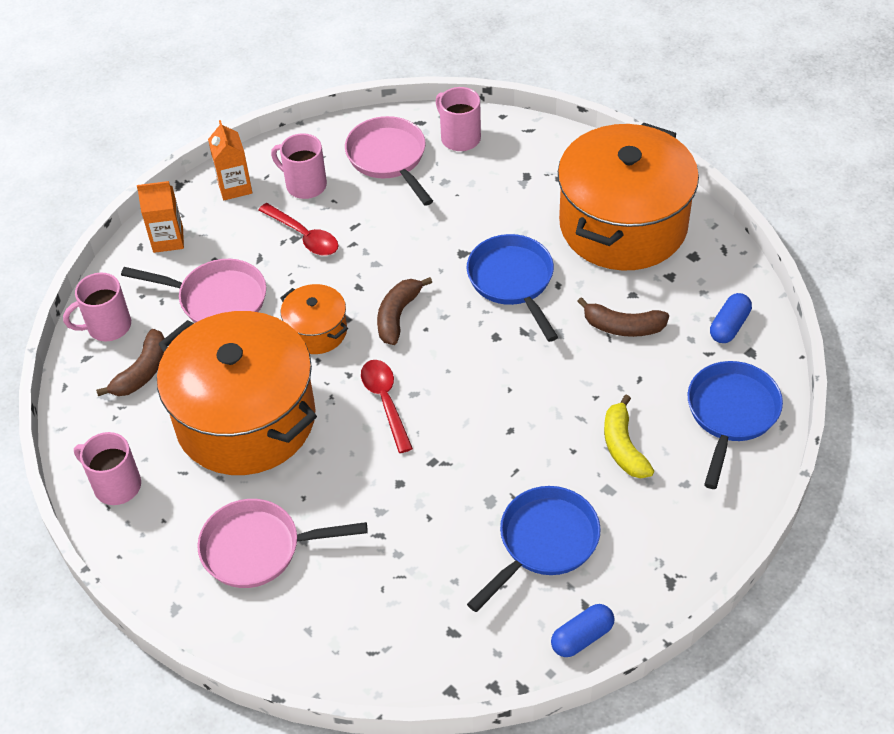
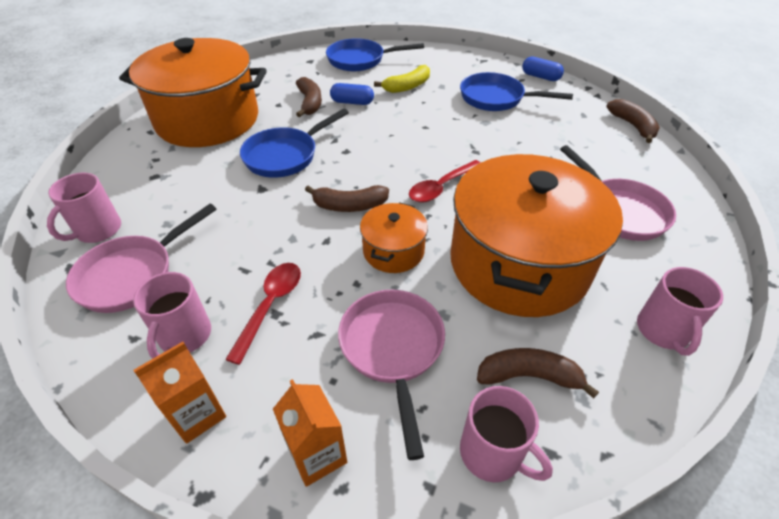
camera: 115 degrees left, 5 degrees down
(396, 678) = (632, 126): none -> brown banana
(729, 326) = (292, 69): blue capsule -> blue capsule (352, 102)

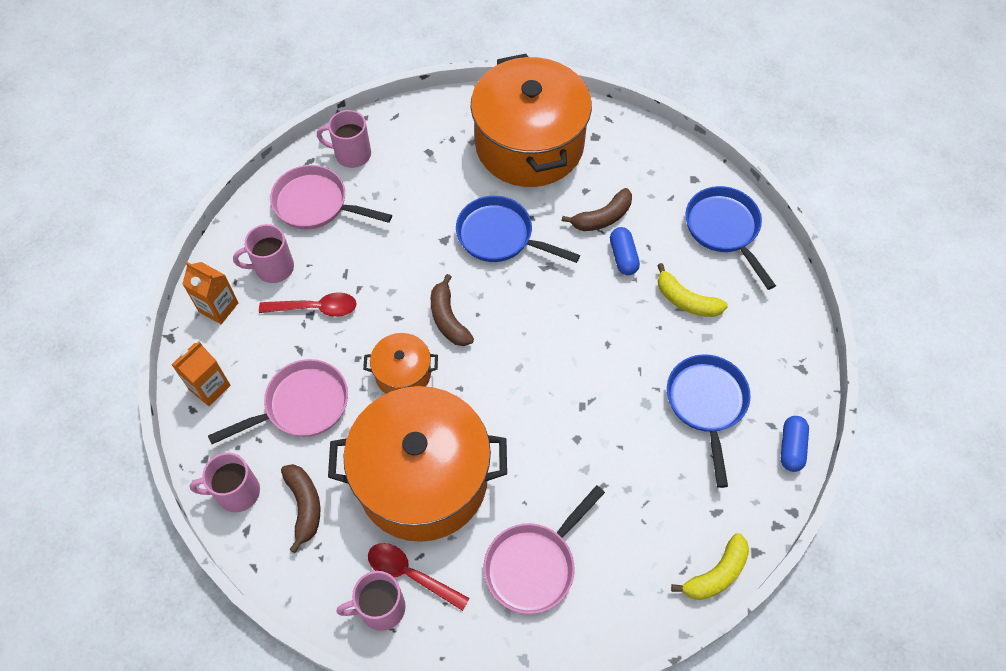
camera: 70 degrees right, 15 degrees up
(441, 187) = (506, 388): red spoon -> red spoon (411, 574)
(492, 453) = (236, 492): pink mug -> pink mug turned 60 degrees clockwise
(632, 126) = (716, 574): brown banana -> yellow banana

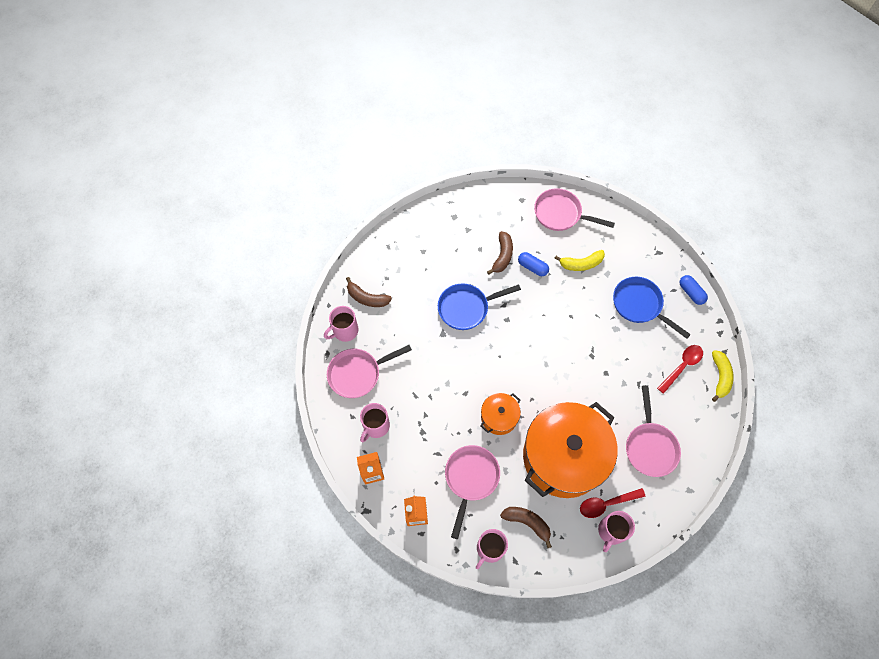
camera: 45 degrees left, 5 degrees up
(315, 308) = (421, 426): red spoon -> red spoon (682, 366)
(448, 319) = (489, 371): brown banana -> brown banana (367, 298)
(529, 145) = (428, 248): orange pot -> none
(724, 229) = (561, 214): blue pan -> pink pan

